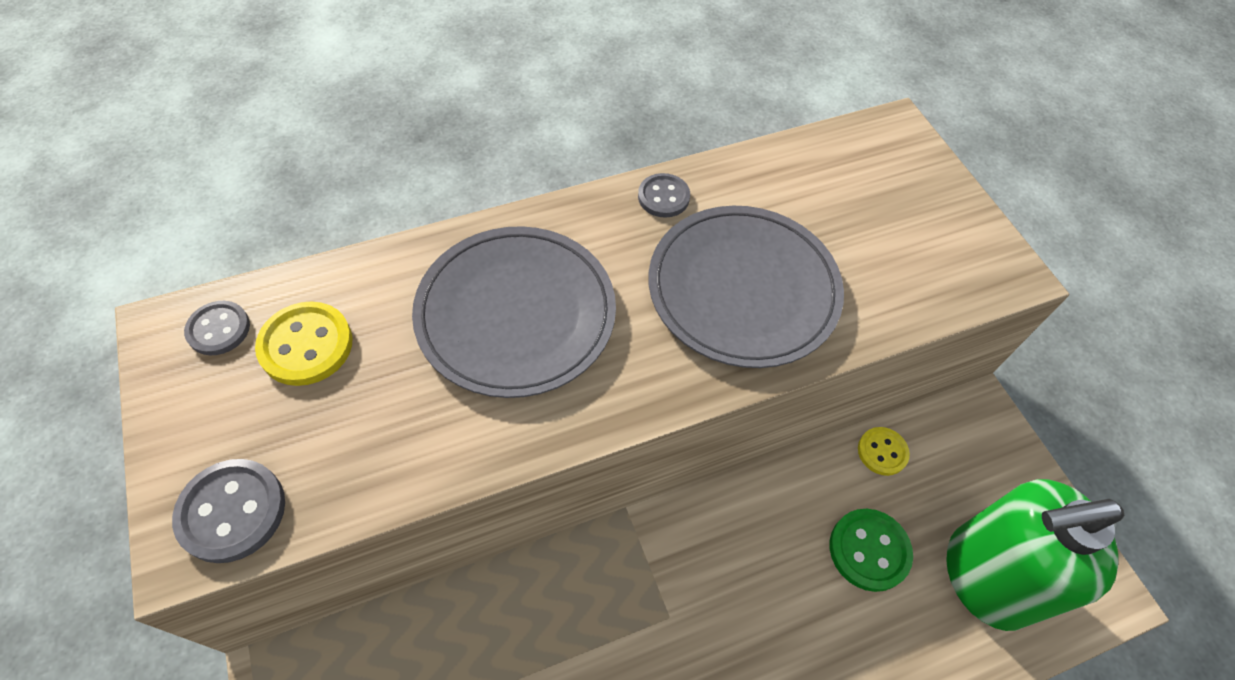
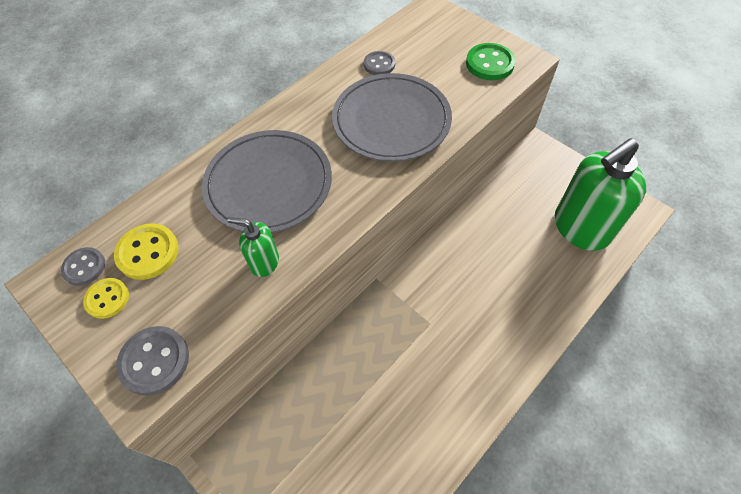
camera: 20 degrees left, 0 degrees up
(448, 433) = (264, 262): none -> green soap dispenser
(663, 197) = (320, 90): grey button -> grey button (379, 64)
(869, 550) = (517, 242): green button -> green button (490, 63)
(882, 452) = (499, 190): yellow button -> yellow button (107, 299)

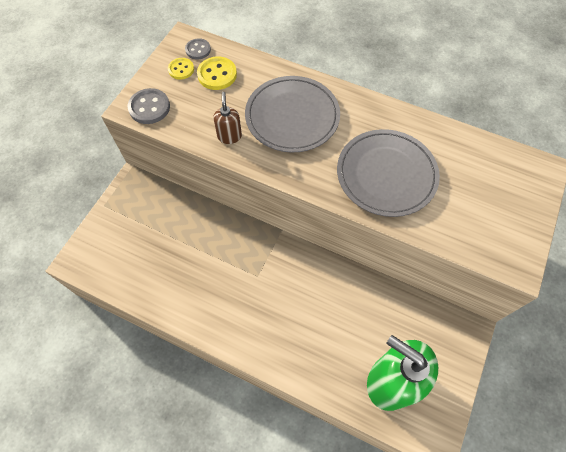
camera: 70 degrees right, 5 degrees up
(264, 262) = (229, 136): green soap dispenser -> brown soap dispenser
(379, 64) = (446, 149): grey button -> none
(490, 63) = (494, 234): green button -> none

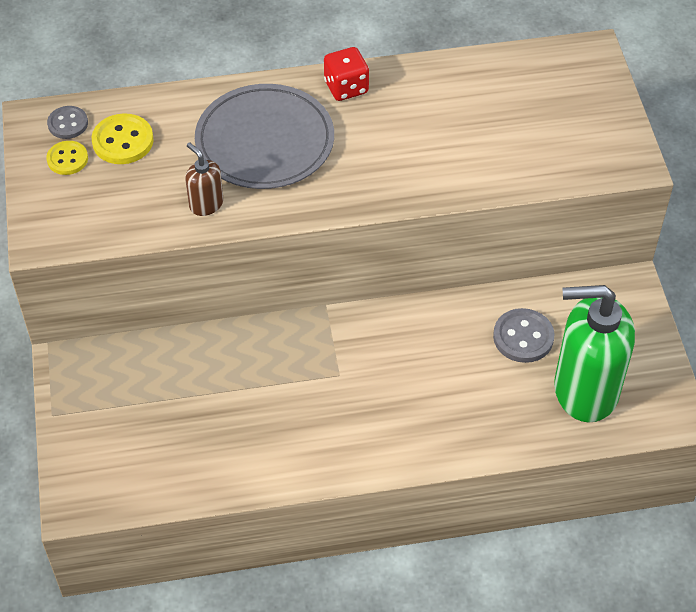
camera: 35 degrees left, 10 degrees down
(149, 107) = (68, 226): grey button -> grey button (523, 337)
(365, 109) = (346, 87): none -> red dice
(386, 175) = (428, 147): grey plate -> none

